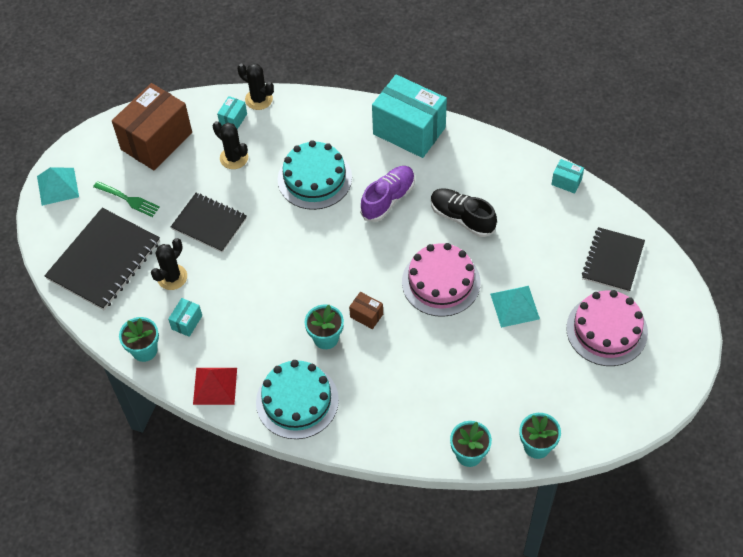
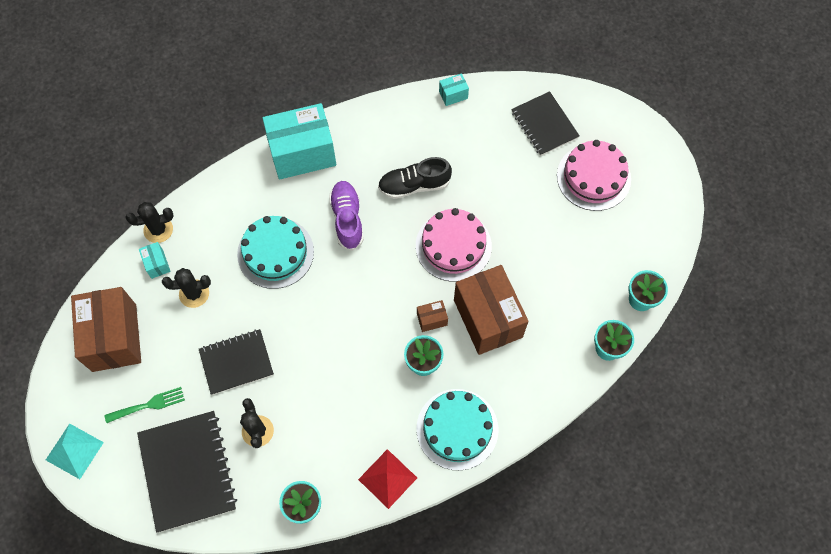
camera: 50 degrees left, 10 degrees up
(187, 322) = (310, 453): turquoise box -> none
(406, 351) = (488, 318): none -> brown box
(515, 306) = (520, 216): turquoise pyramid -> none

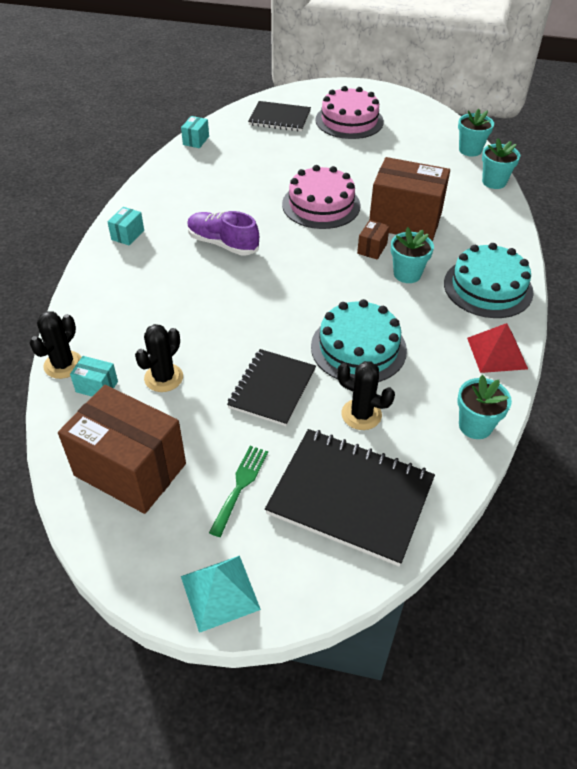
camera: 50 degrees left, 20 degrees down
(275, 253) = (196, 301): turquoise cake -> turquoise cake (358, 348)
(302, 153) = (127, 235): turquoise box -> turquoise box, size x0.42
(414, 185) = (243, 196): black shoe -> none

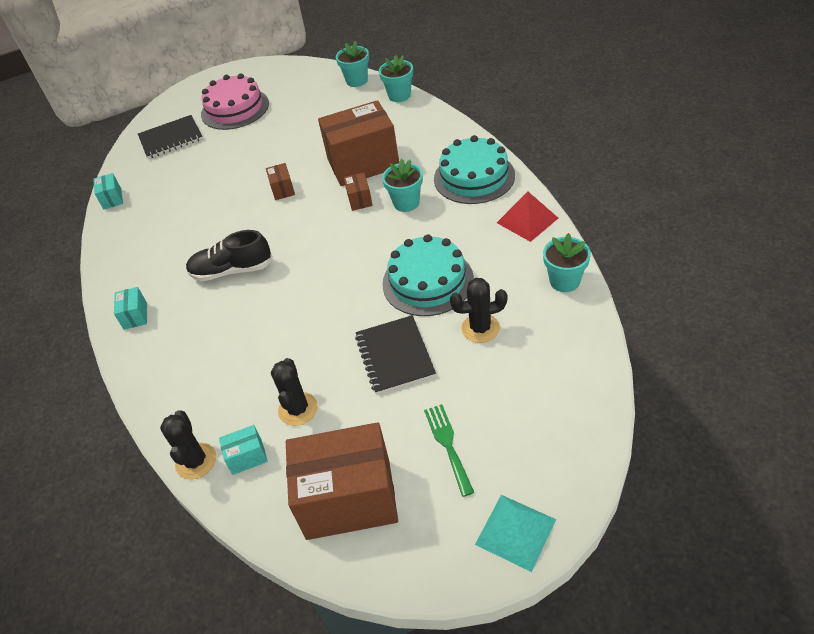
camera: 30 degrees left, 0 degrees up
(223, 244) = (232, 270): purple shoe -> black shoe
(321, 205) = (282, 190): pink cake -> brown box
(350, 497) = (534, 392): black notebook -> none

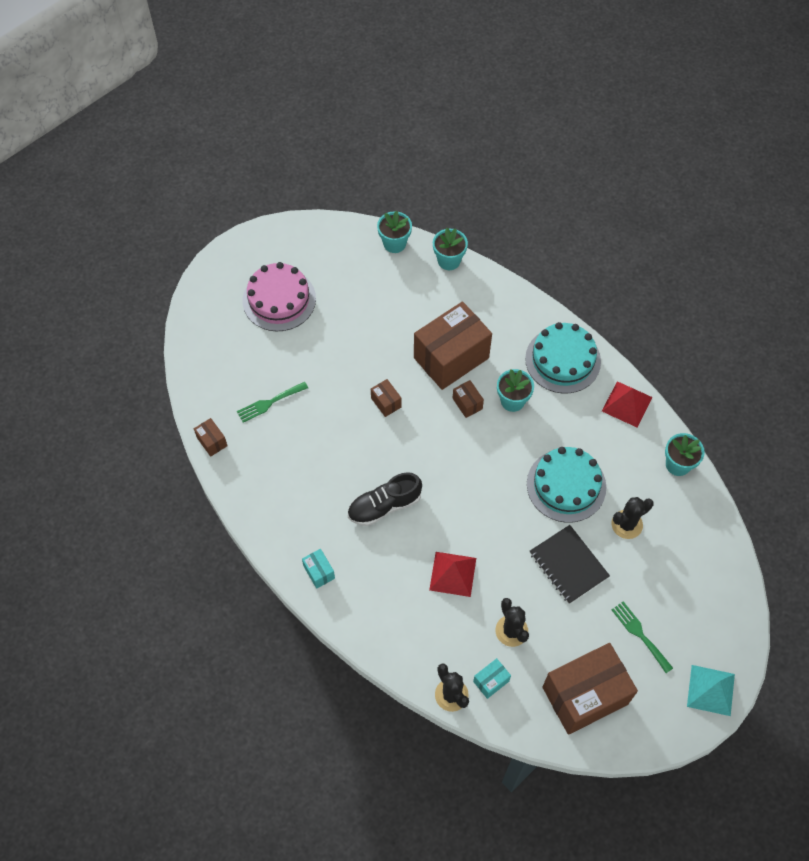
camera: 25 degrees left, 15 degrees up
(112, 199) = (212, 442): turquoise box -> brown box
(171, 139) = (229, 351): black notebook -> none
(179, 177) = (269, 403): none -> green fork
(265, 341) = (453, 574): none -> red pyramid

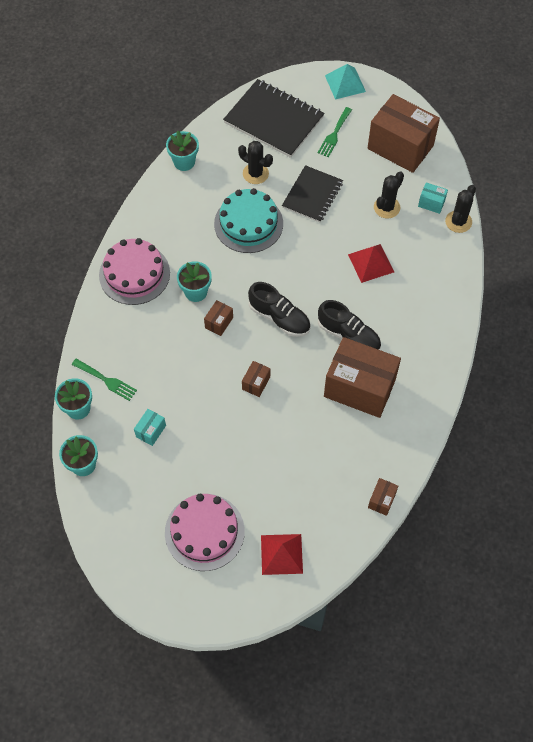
camera: 120 degrees left, 0 degrees up
(269, 403) = (315, 475): green fork -> green fork (106, 380)
(319, 572) = (434, 352): turquoise box -> turquoise box (151, 431)
(441, 456) = (279, 317): none -> black shoe
(451, 358) = (181, 356): brown box -> brown box (359, 388)
(563, 360) = (134, 274): turquoise cake -> pink cake
(627, 404) = (150, 214): red pyramid -> red pyramid (281, 554)
(692, 581) = (274, 120): none -> black notebook

